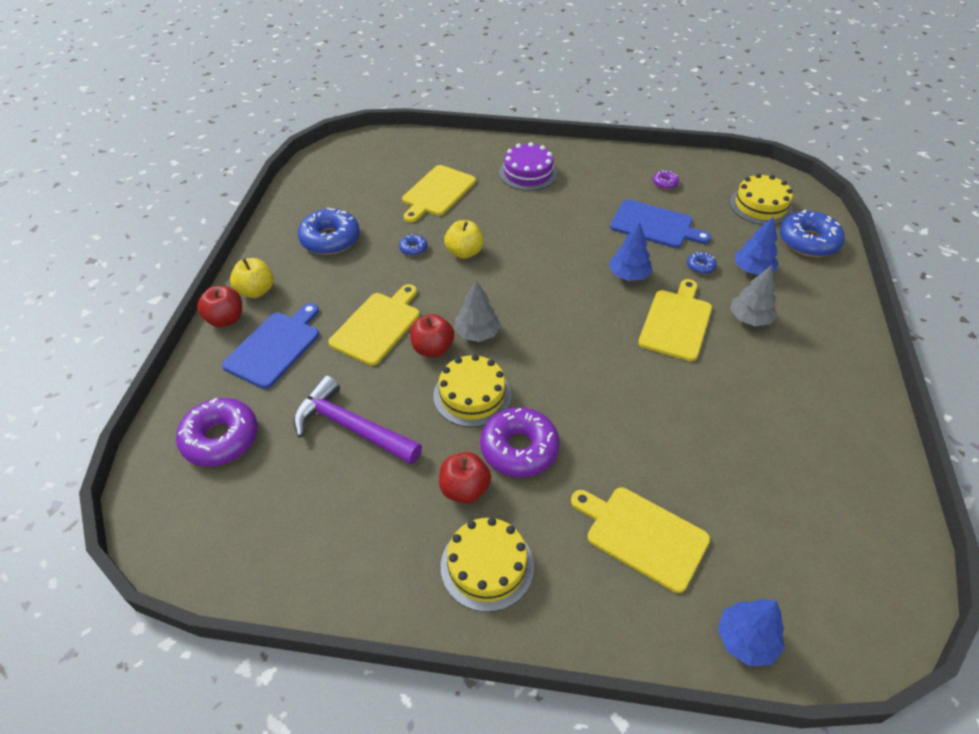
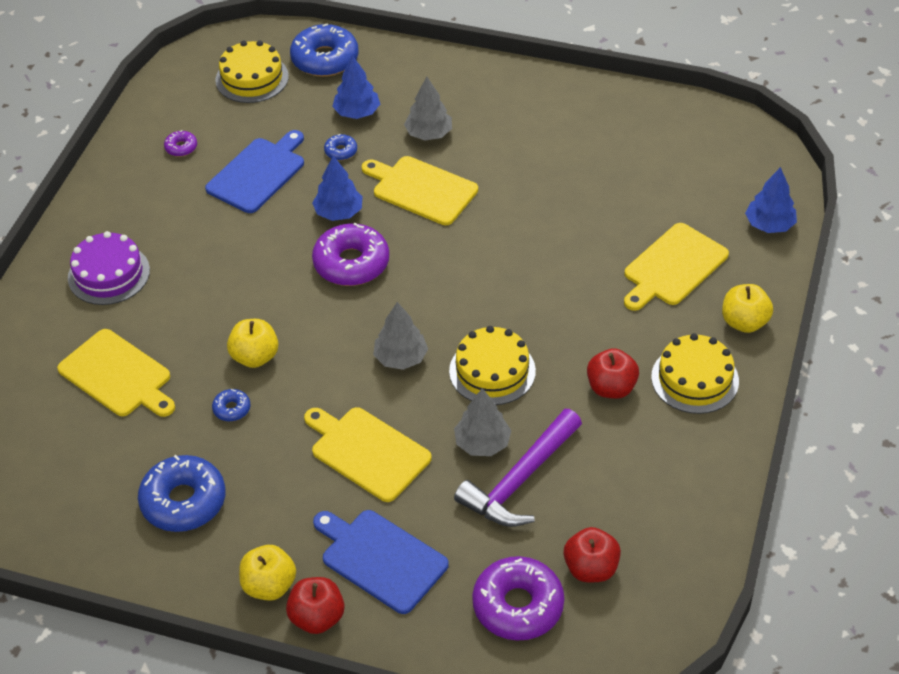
camera: 80 degrees left, 0 degrees up
(390, 397) = (482, 443): none -> grey tree
(432, 348) = (416, 400): red apple -> red apple (591, 568)
(519, 449) = (568, 340): purple donut -> purple donut (351, 263)
(578, 615) = (744, 322): none -> yellow apple

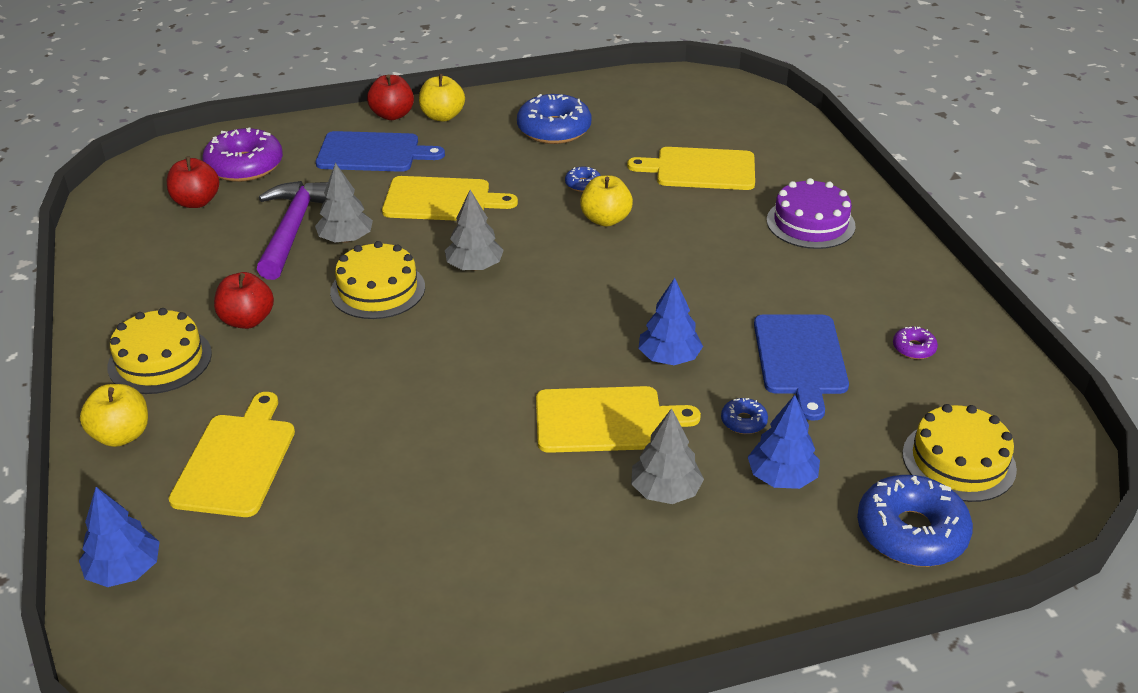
camera: 145 degrees right, 10 degrees down
(351, 263) = (602, 319): purple donut -> none

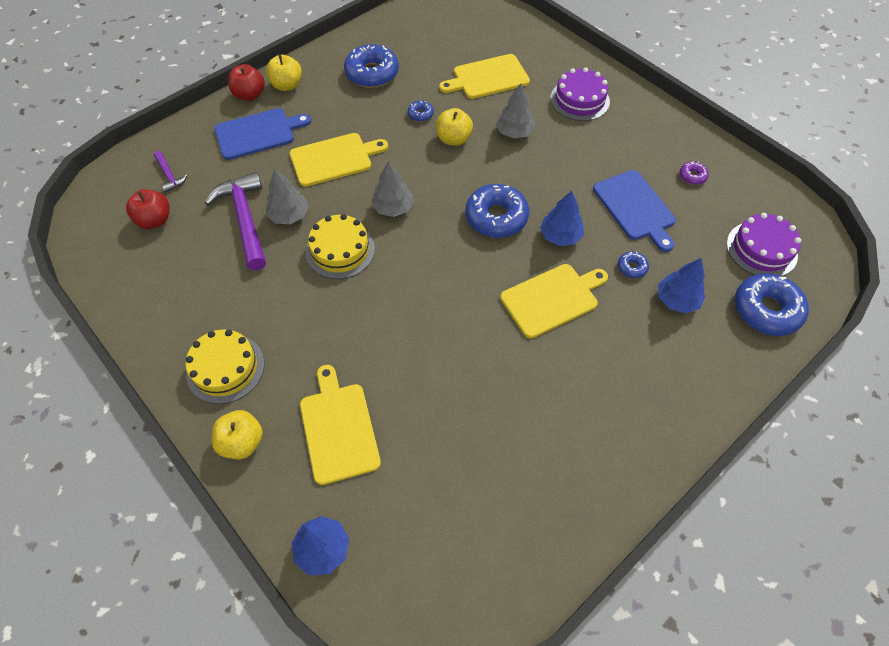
camera: 25 degrees left, 20 degrees up
(244, 166) = (169, 175): purple donut -> purple hammer
(247, 320) = (266, 310): red apple -> none
(598, 313) = (496, 217): none -> blue donut
(665, 491) = (619, 338): grey tree -> grey tree (514, 132)
(958, 461) = (761, 249): yellow cake -> purple cake

